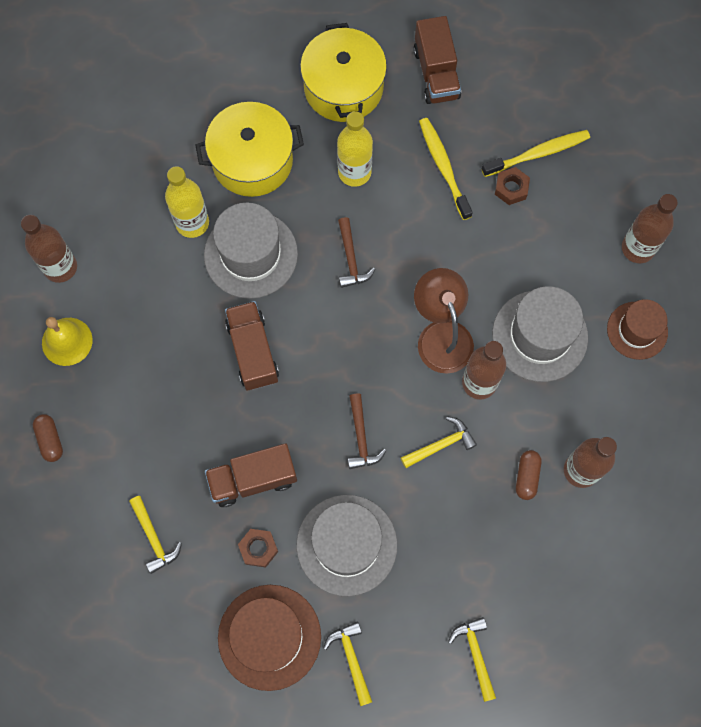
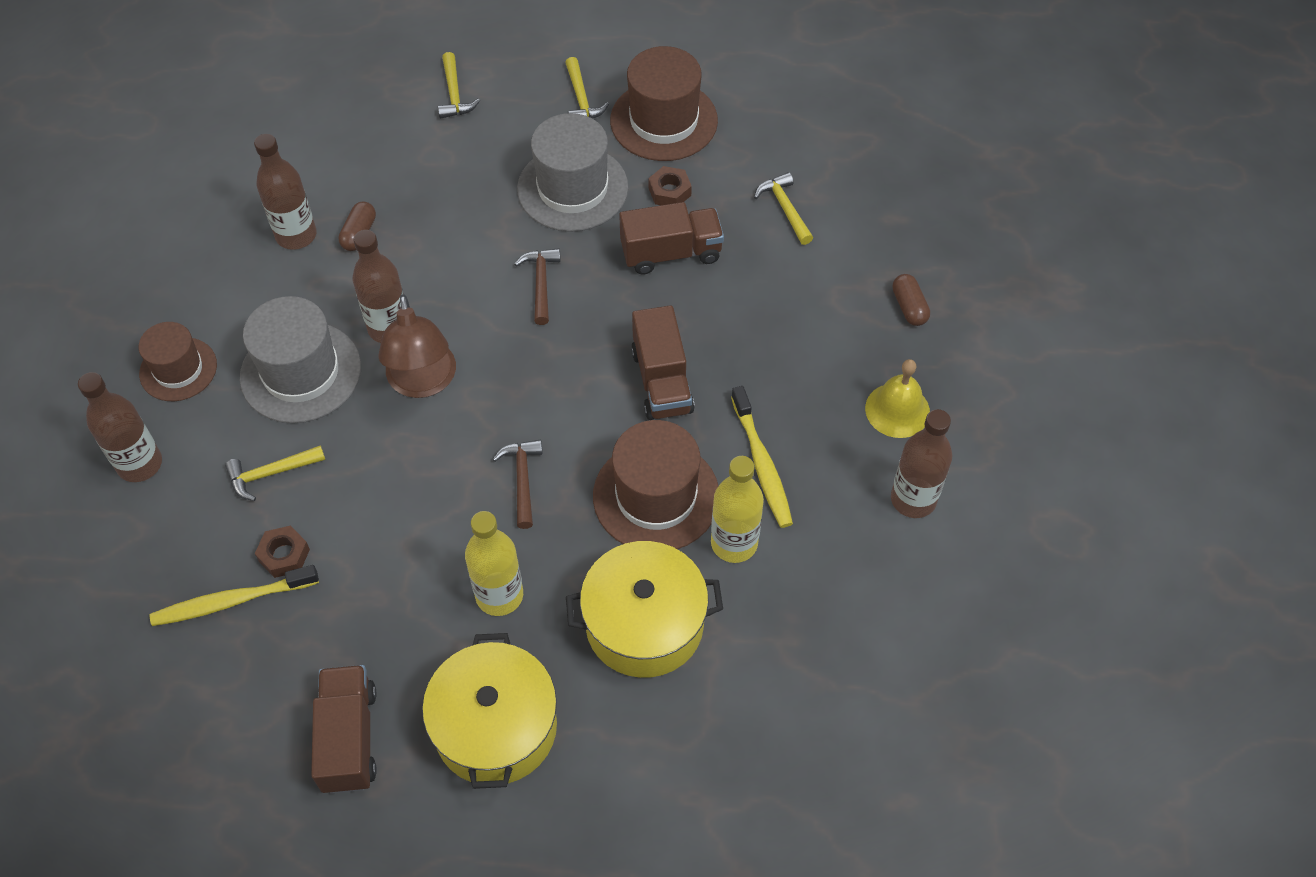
camera: 175 degrees left, 15 degrees down
(251, 254) = (656, 496): grey hat -> brown hat
(440, 445) = (449, 270): yellow hammer -> yellow hammer (271, 473)
(443, 167) = (371, 593): yellow toothbrush -> yellow toothbrush (762, 464)

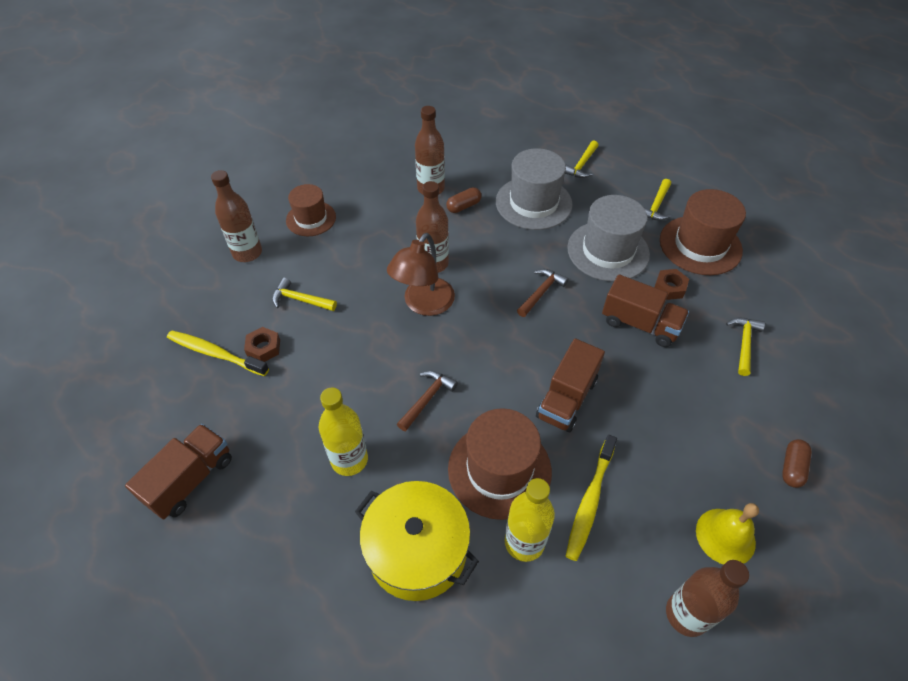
camera: 40 degrees right, 5 degrees down
(301, 372) = (366, 257): grey hat -> grey hat (533, 203)
(496, 727) = (269, 543): yellow pot -> none

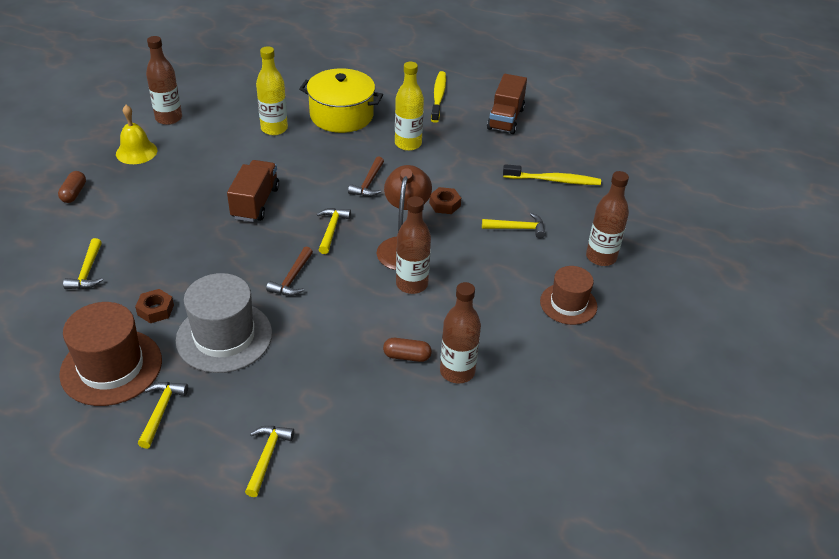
camera: 160 degrees right, 10 degrees down
(263, 348) = (519, 190): brown nut -> brown nut (444, 204)
(463, 206) = (407, 356): brown capsule -> brown capsule turned 60 degrees clockwise
(489, 340) = (331, 230): none -> yellow hammer
(499, 470) = (299, 156): brown hat -> none
(533, 203) = (322, 380): grey hat -> none
(590, 501) = (232, 152): yellow toothbrush -> yellow toothbrush (438, 97)
(640, 324) = (190, 269): brown truck -> none

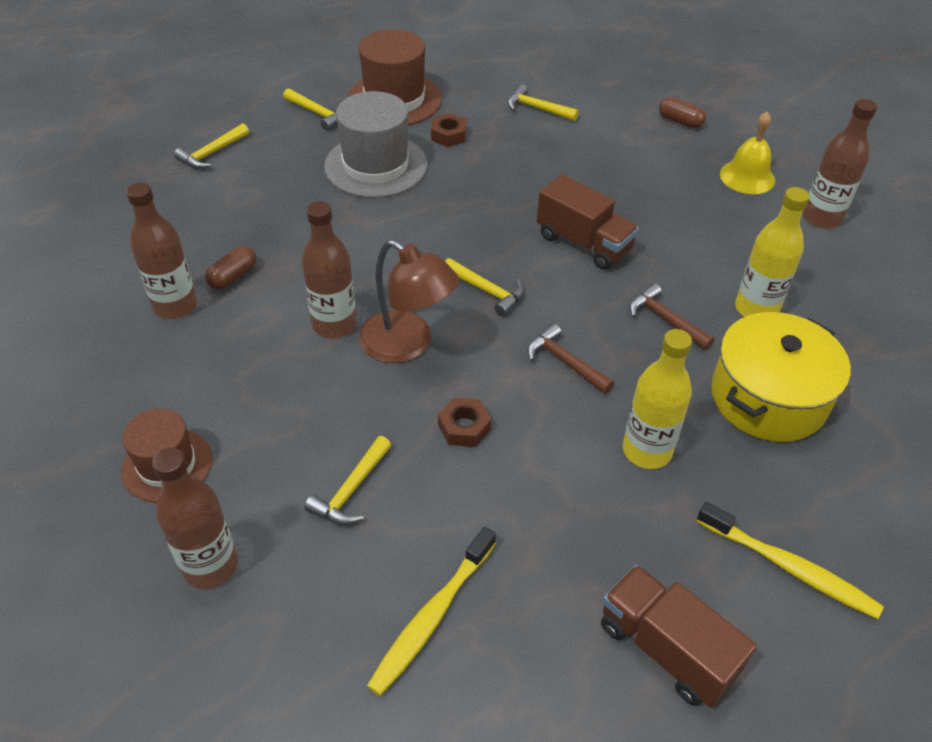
camera: 120 degrees right, 5 degrees up
(267, 457) = (212, 153): yellow hammer -> yellow hammer turned 90 degrees clockwise
(292, 278) = (423, 232): brown hammer -> brown hammer (665, 320)

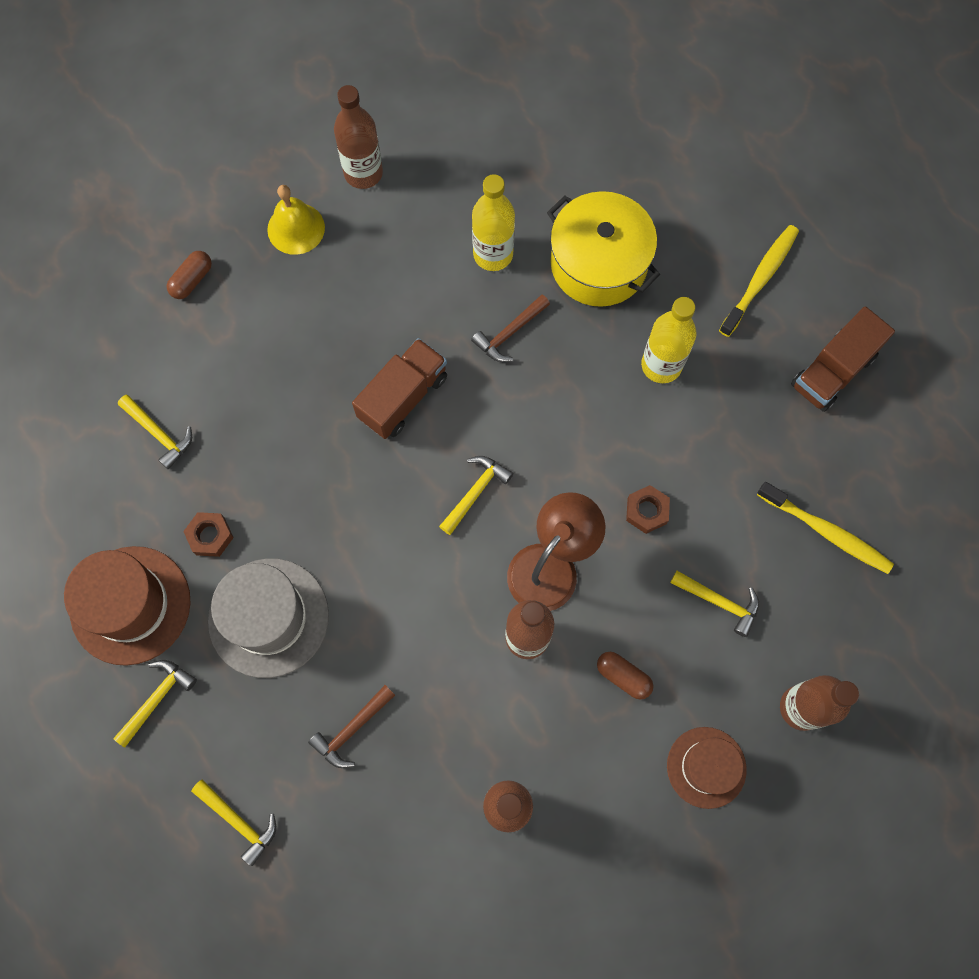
camera: 90 degrees left, 25 degrees up
(233, 276) = (460, 753): brown capsule -> brown capsule (623, 676)
(537, 108) = (159, 434): yellow hammer -> yellow hammer turned 75 degrees counterclockwise
(565, 362) = (566, 423): brown hammer -> brown hammer (352, 729)

